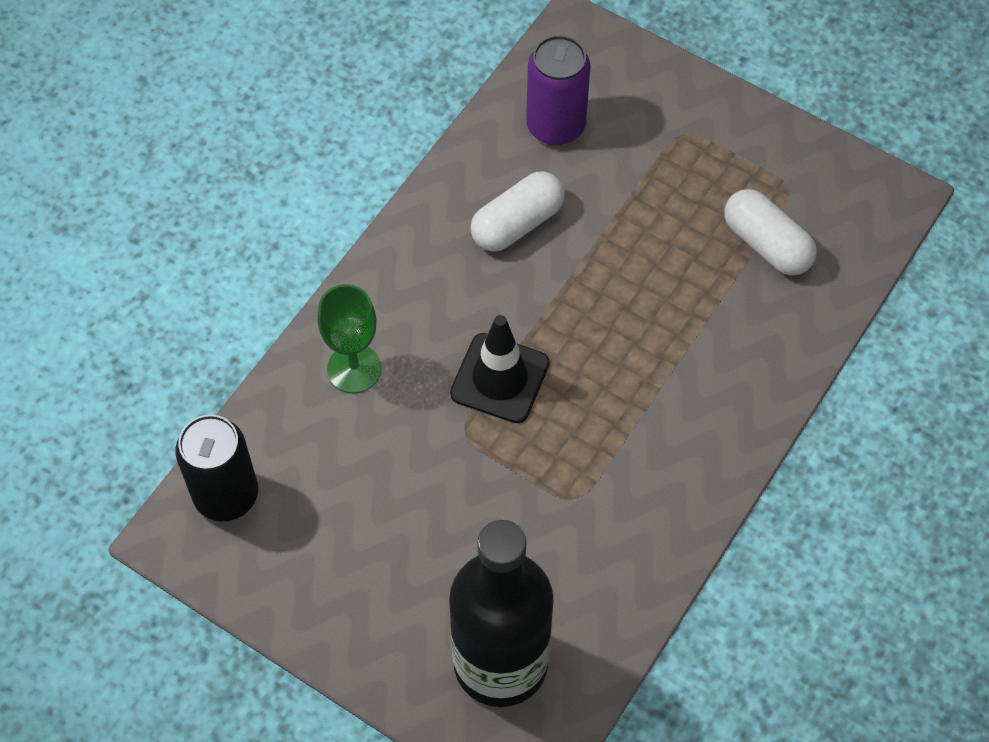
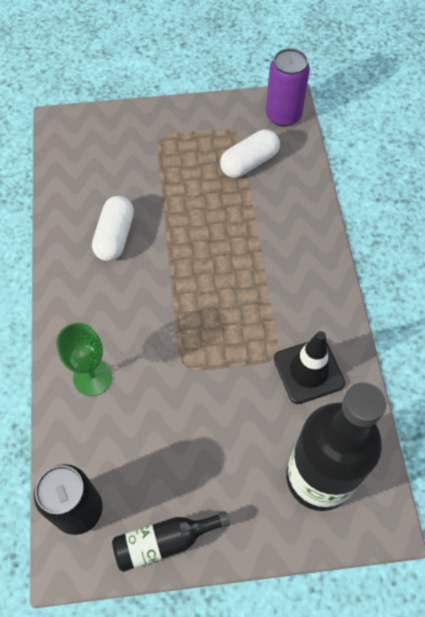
camera: 40 degrees left, 0 degrees up
(282, 594) = (164, 541): none -> black bottle
(499, 378) = (178, 323): black traffic cone -> black traffic cone (308, 371)
(555, 126) = (91, 175): purple can -> purple can (283, 115)
(767, 244) = (249, 163): white capsule -> white capsule turned 45 degrees counterclockwise

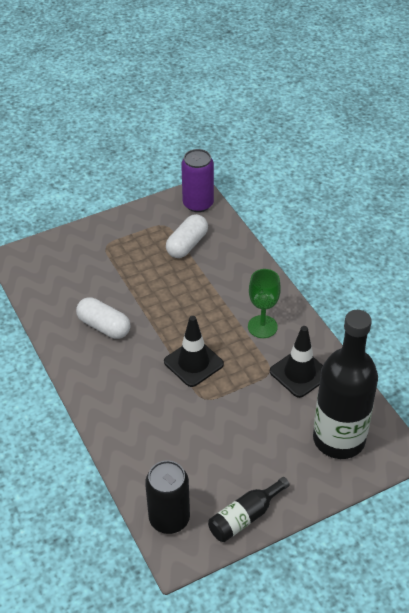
camera: 20 degrees left, 15 degrees down
(92, 377) = (135, 428): green goblet -> green goblet (262, 327)
(115, 236) = (104, 326): white capsule -> white capsule turned 45 degrees counterclockwise
(192, 315) = (193, 363): none -> black traffic cone

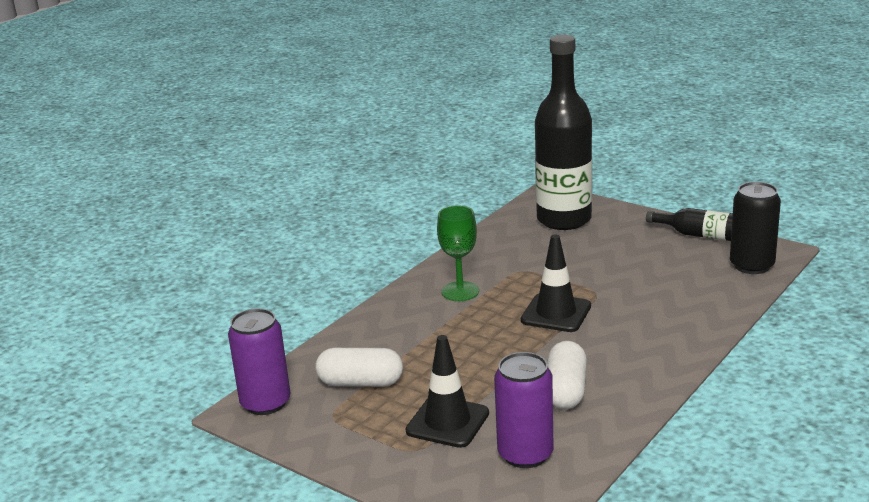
camera: 115 degrees left, 20 degrees down
(63, 284) = (525, 454): none -> purple can
(299, 373) = (505, 255): black traffic cone -> black traffic cone (447, 422)

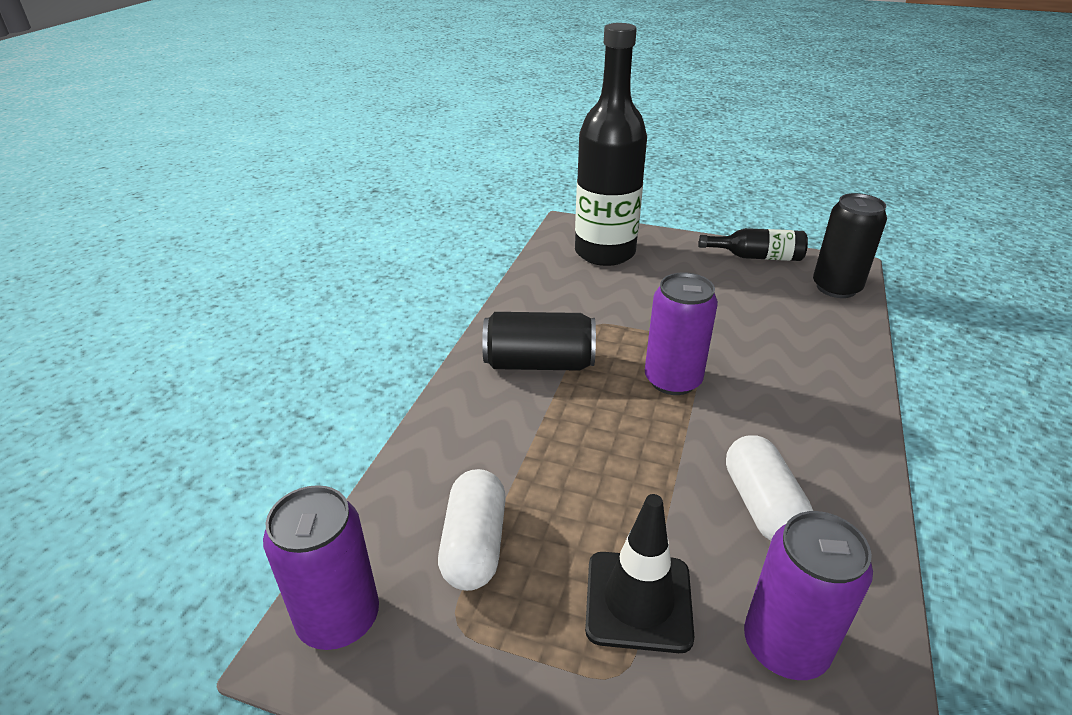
camera: 20 degrees left, 10 degrees up
(360, 383) = (475, 545): white capsule -> white capsule turned 75 degrees counterclockwise
(460, 291) = (539, 363): green goblet -> black can
(556, 313) = (672, 380): black traffic cone -> purple can

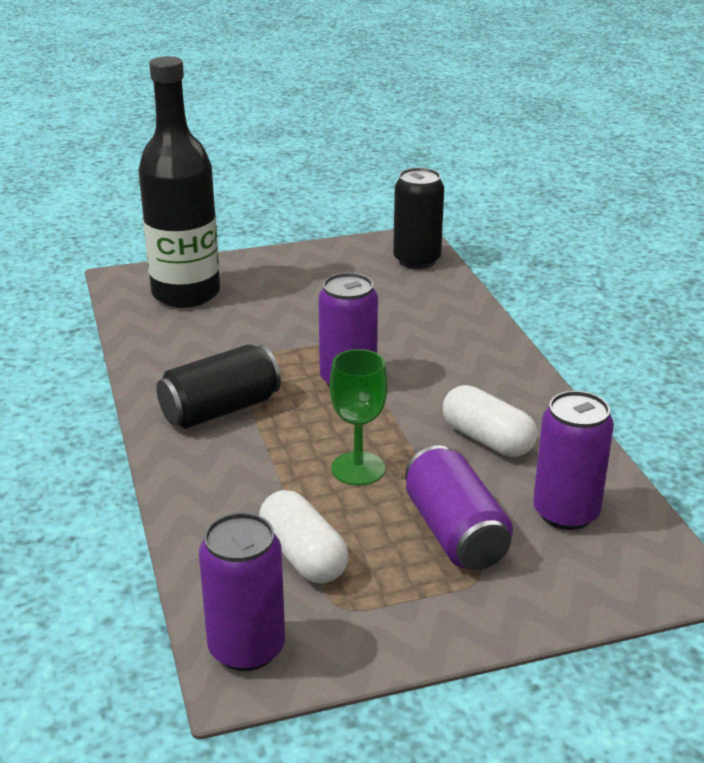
camera: 35 degrees left, 5 degrees down
(604, 476) = (358, 469): none -> green goblet
(638, 601) = (455, 533): black traffic cone -> purple can
(757, 257) = (330, 254): black bottle -> none

